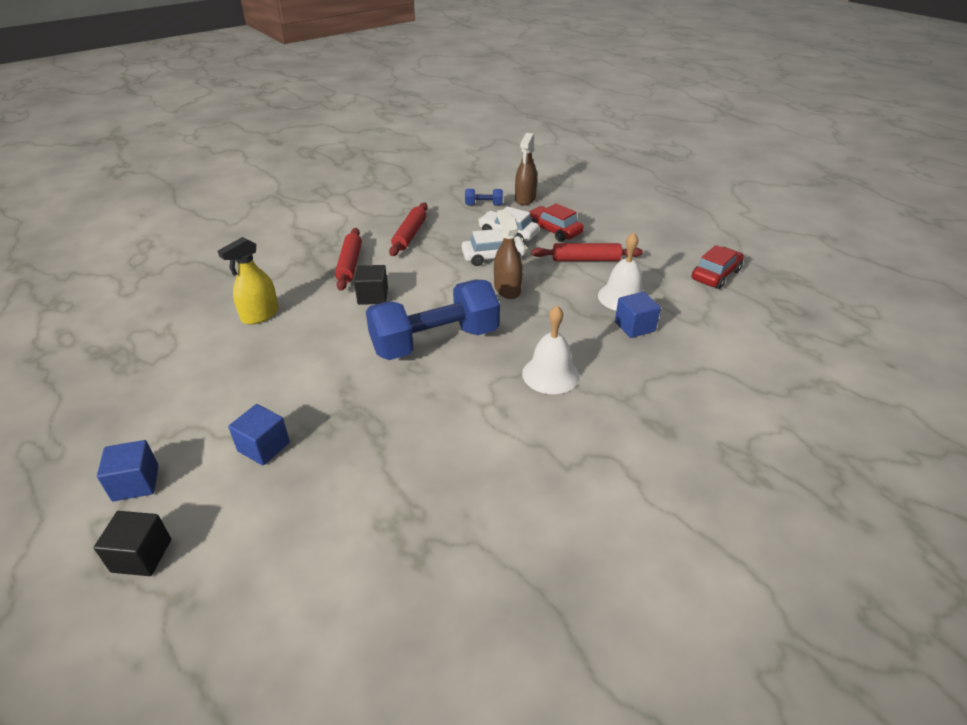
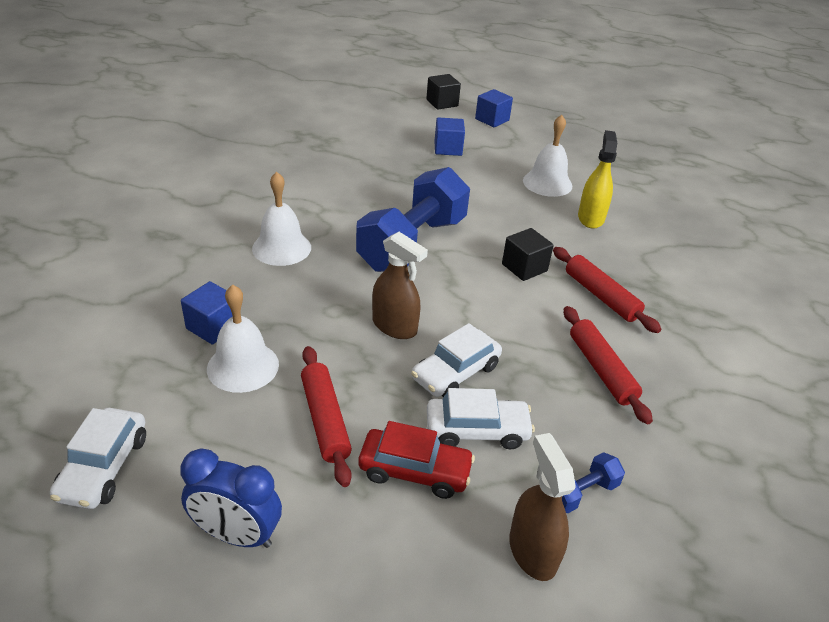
camera: 145 degrees right, 0 degrees up
(235, 361) = (547, 183): none -> white bell
(586, 259) = (325, 420): red rolling pin -> red rolling pin turned 75 degrees counterclockwise
(651, 235) = (237, 535): none -> blue clock
(715, 275) = (103, 467): red car -> white car

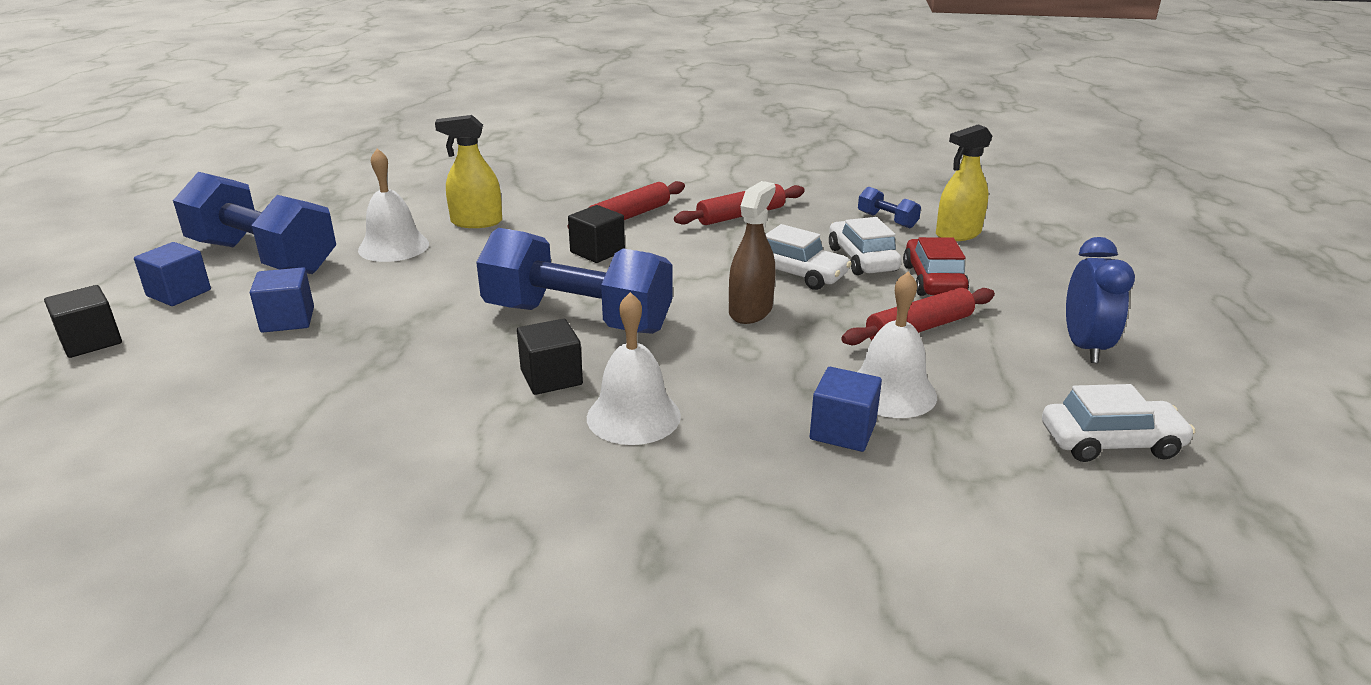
camera: 100 degrees left, 10 degrees down
(340, 225) = (551, 377): none -> black cube
(532, 551) = (958, 234): brown spray bottle -> yellow spray bottle
(537, 141) = (263, 257): none -> blue dumbbell

